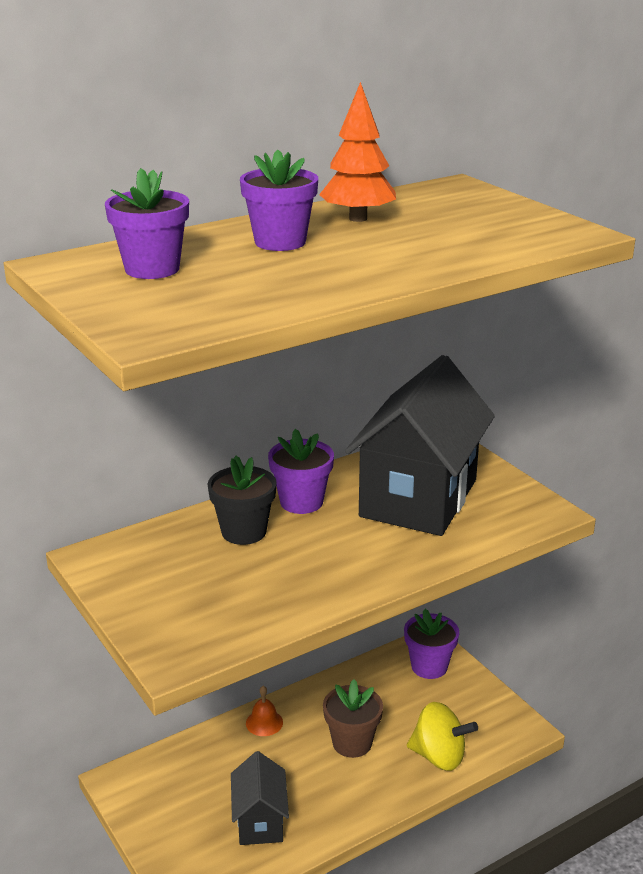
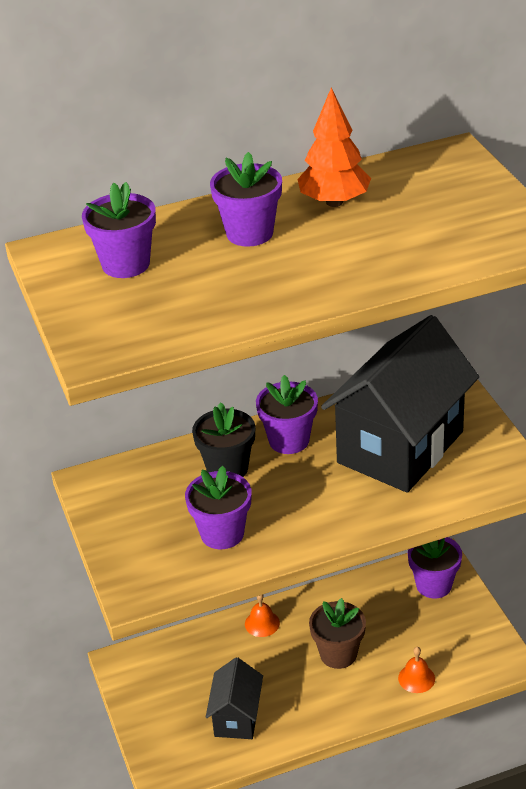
camera: 15 degrees right, 10 degrees up
(257, 591) = (222, 534): none -> purple flower pot
(439, 756) = (416, 678): yellow spinning top -> orange bell

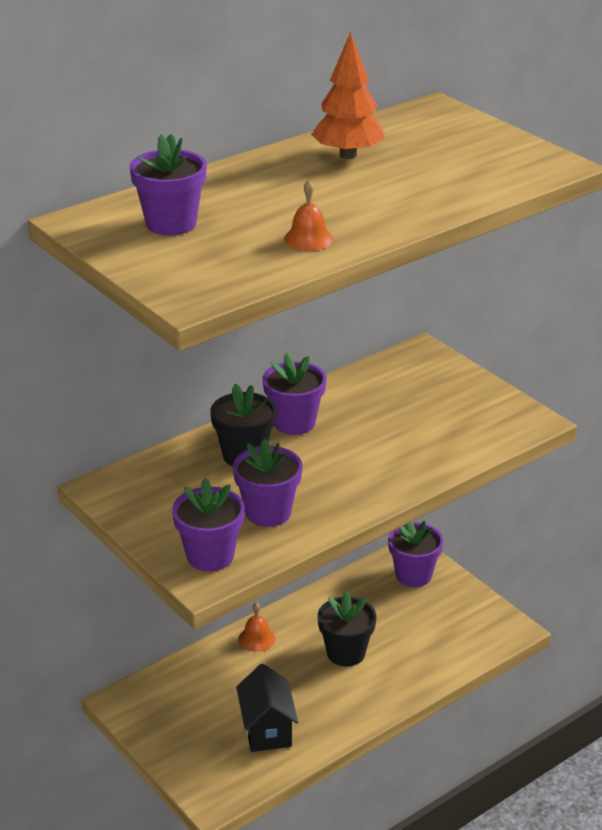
camera: 20 degrees left, 5 degrees down
(249, 233) = (281, 187): purple flower pot -> purple flower pot (210, 556)
(338, 654) = (346, 653): brown flower pot -> black flower pot
(400, 447) = (407, 413): black house -> none
(416, 678) = (432, 660): orange bell -> orange bell (308, 239)

